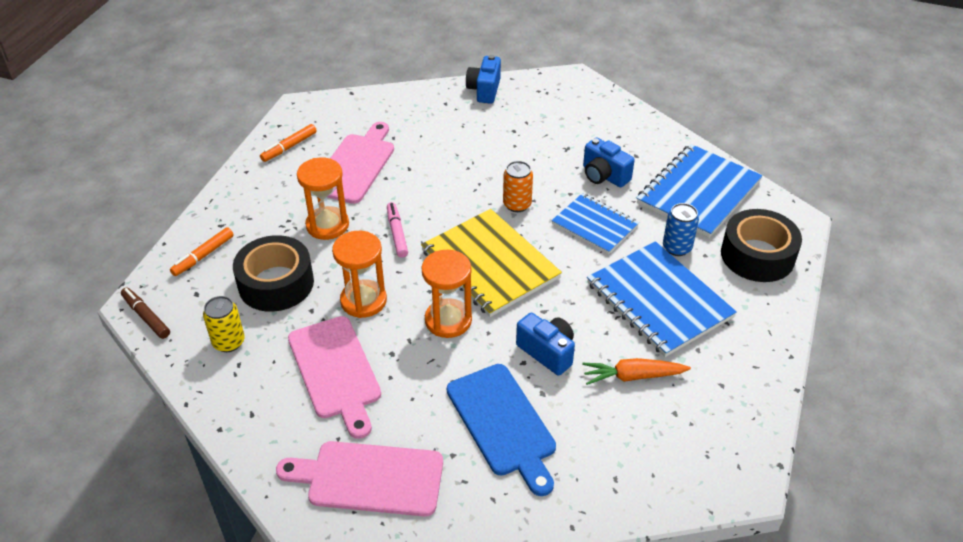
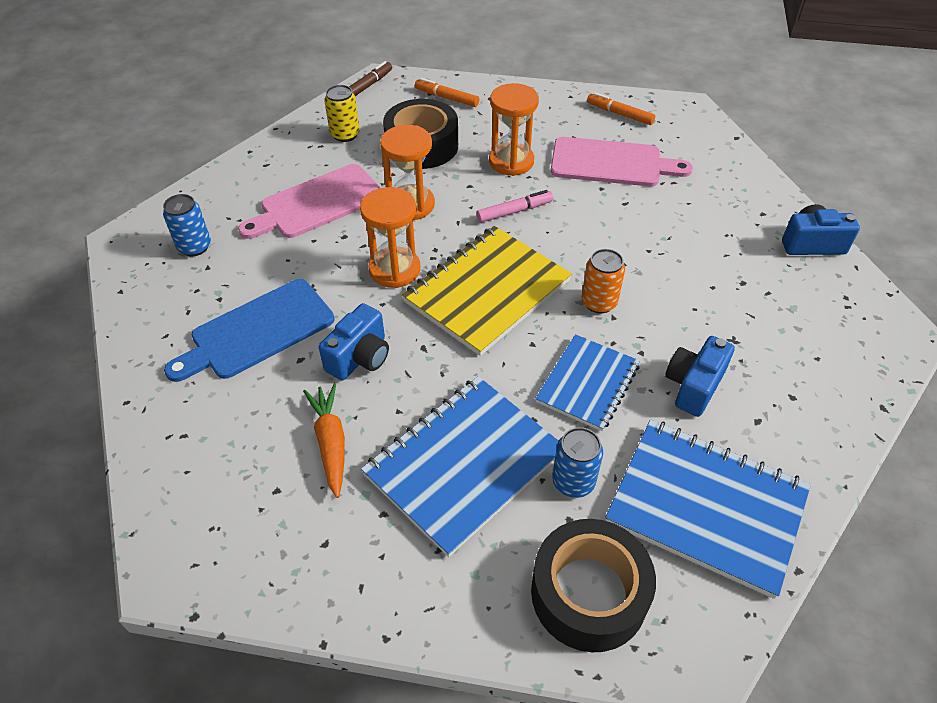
camera: 80 degrees right, 5 degrees up
(369, 478) = (194, 247): pink cutting board -> blue can

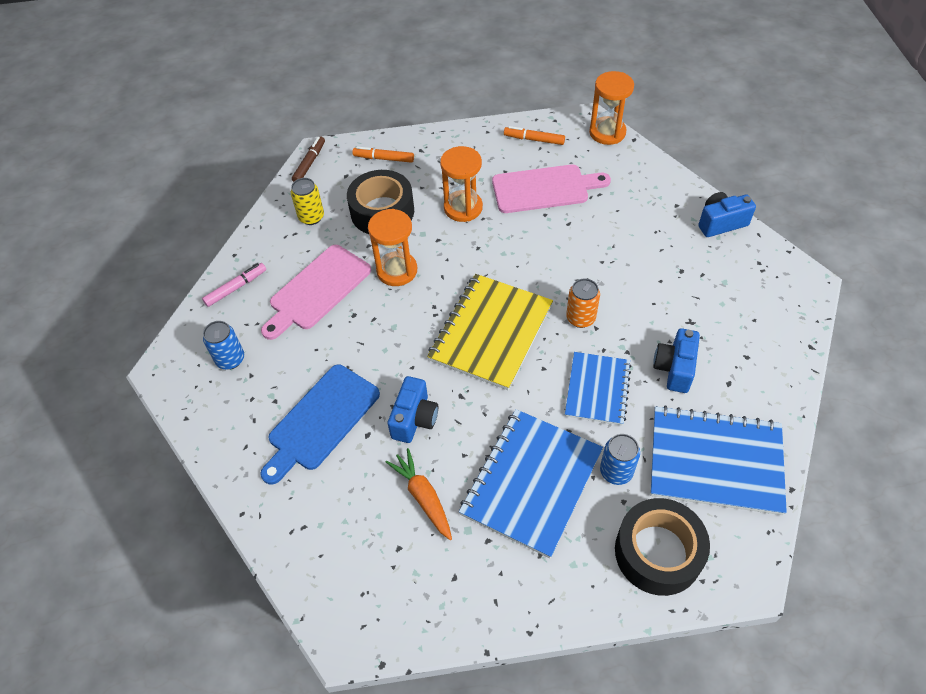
camera: 15 degrees left, 5 degrees up
(394, 270) = (409, 334): orange hourglass -> orange hourglass (607, 132)
(514, 211) = (484, 254): pink marker -> pink marker (236, 288)

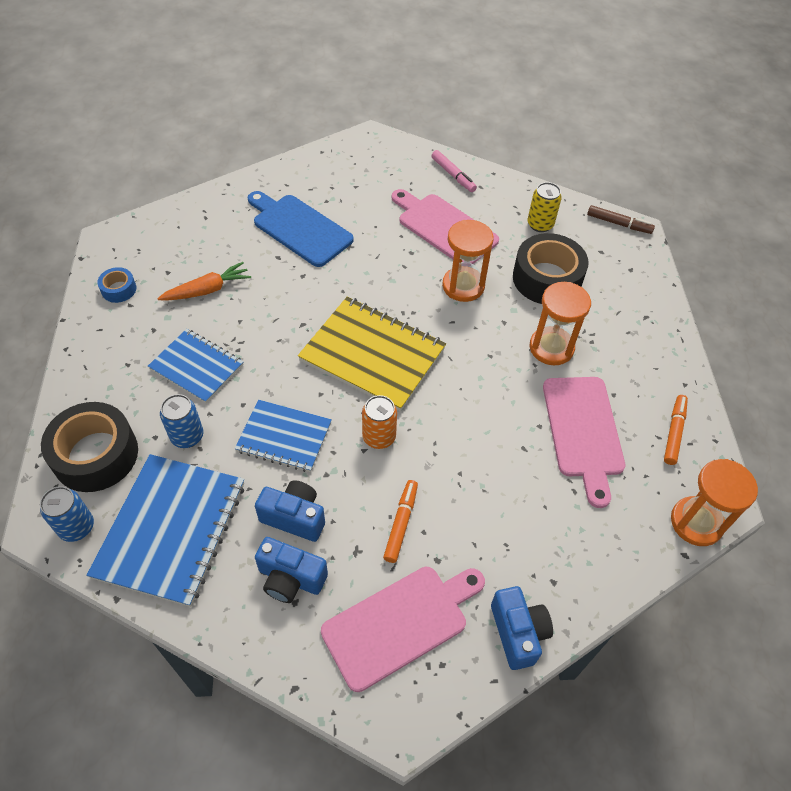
camera: 90 degrees right, 0 degrees up
(230, 359) = (374, 174): blue can -> blue can (77, 527)
(384, 158) = (629, 283): orange marker -> orange marker (401, 523)
(414, 419) = (285, 289): blue camera -> blue camera (290, 578)
(431, 597) = (119, 289): none -> blue tape
(531, 483) = (196, 367): blue notebook -> blue notebook, size x0.62
(739, 288) = (400, 623): none -> pink cutting board

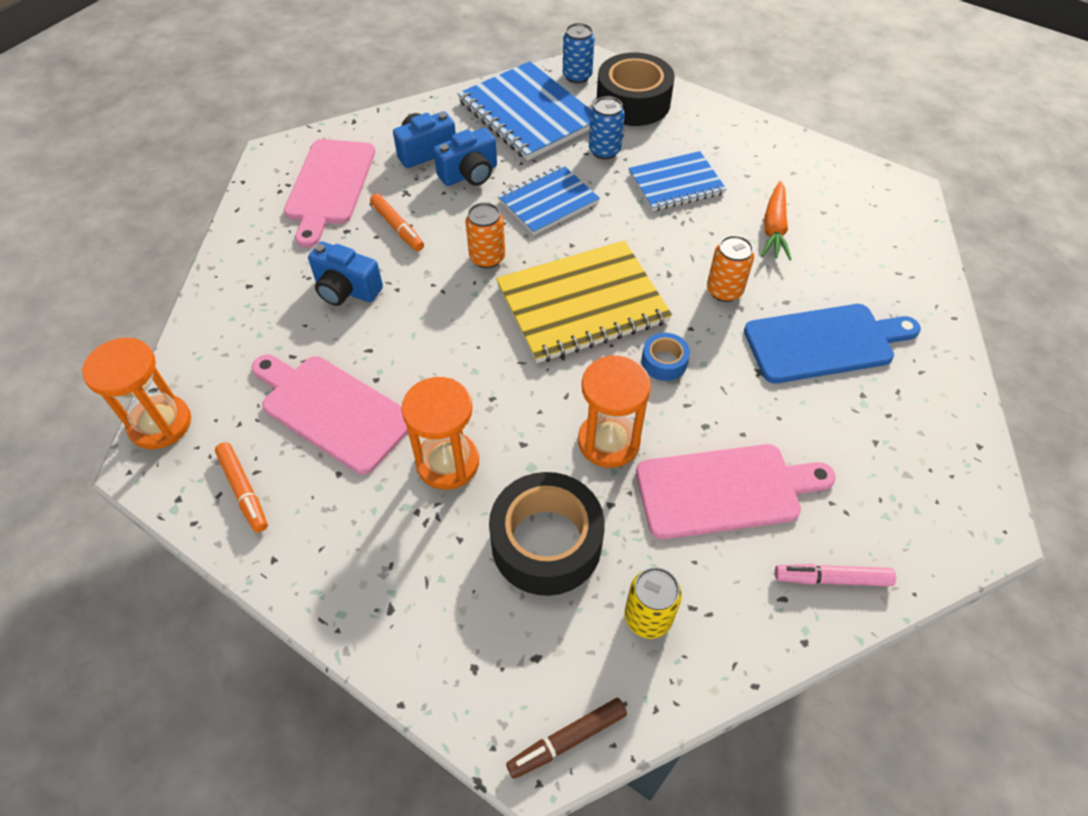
camera: 130 degrees right, 0 degrees up
(119, 289) = (821, 172): blue tape -> blue tape (664, 362)
(294, 289) = (724, 291): none -> orange can
(518, 633) = (245, 240): blue camera -> blue camera (346, 290)

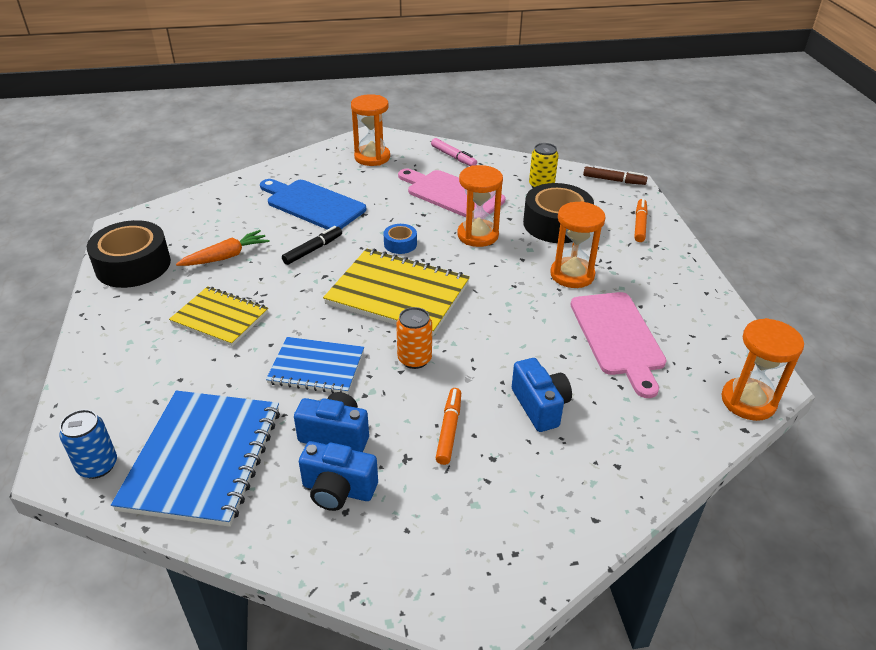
camera: 135 degrees left, 15 degrees down
(244, 490) = (706, 330): orange marker -> orange marker (639, 224)
(329, 186) = (463, 519): pink cutting board -> none
(604, 151) = (214, 375): blue can -> none
(633, 102) = (116, 400): black tape -> black tape (133, 265)
(676, 183) = (220, 318): blue notebook -> yellow notebook
(724, 291) = (313, 250): orange can -> black marker
(909, 478) = (372, 157): none -> orange hourglass

